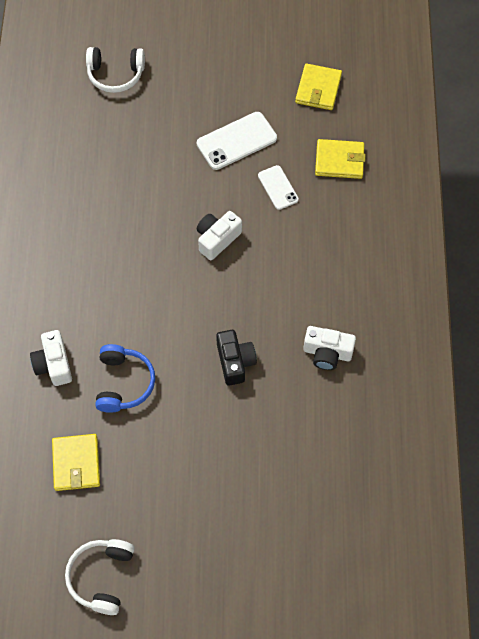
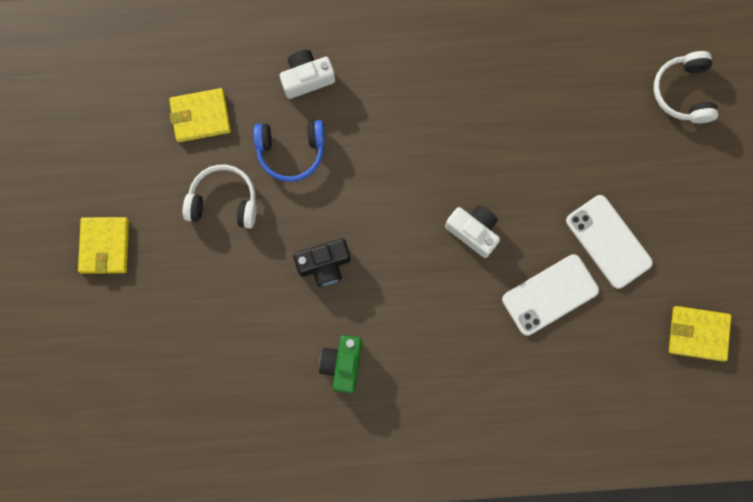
camera: 85 degrees right, 15 degrees up
(102, 577) = (87, 157): white headphones -> white headphones (223, 202)
(278, 187) = (550, 294): white phone -> white phone, size x1.63
(327, 353) = (343, 364): white camera -> green camera
(339, 161) = (596, 365): yellow wallet -> yellow wallet (104, 246)

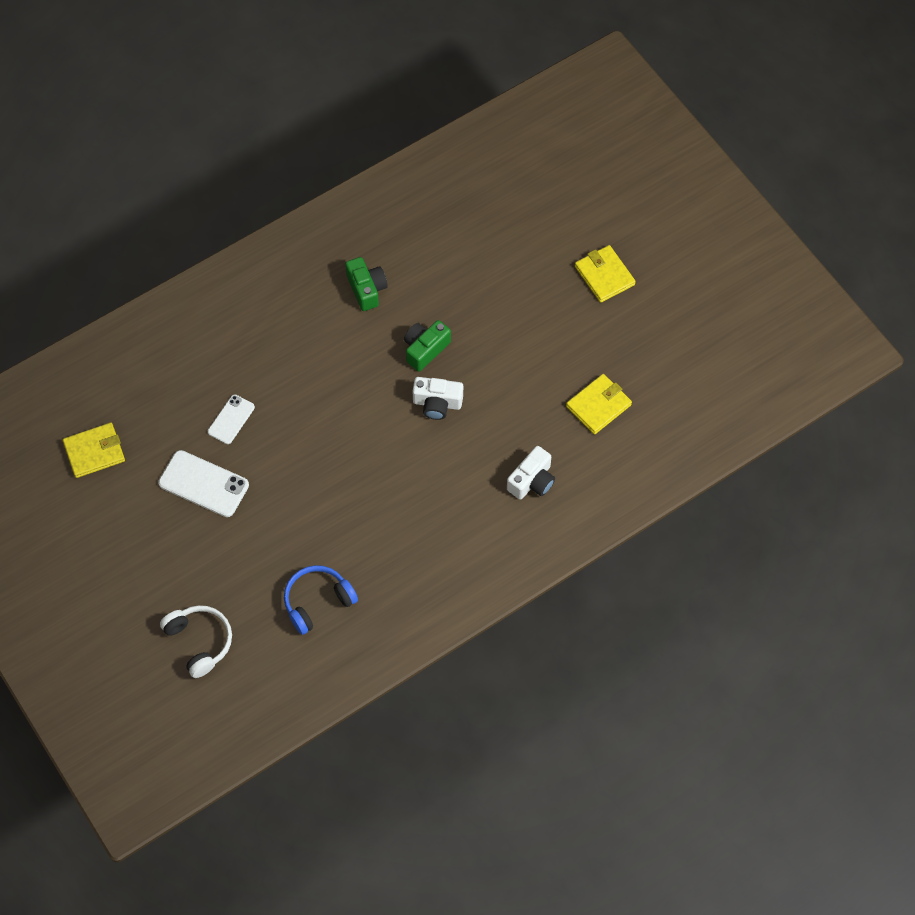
camera: 150 degrees right, 15 degrees down
(223, 202) = (535, 353): white headphones -> none
(291, 151) = (507, 418): blue headphones -> blue headphones (317, 602)
(324, 264) = (425, 349): black camera -> green camera
(473, 231) = (320, 434): white camera -> white camera (437, 403)
(550, 294) = (231, 419): white phone -> white phone, size x0.61

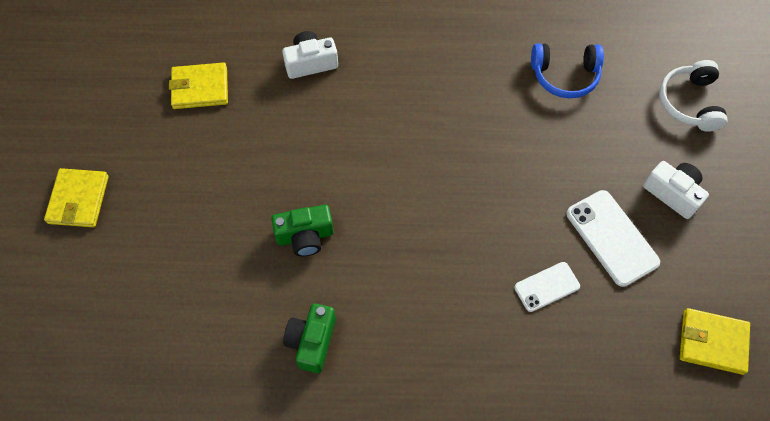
camera: 145 degrees left, 0 degrees up
(437, 403) = (336, 177): white camera -> white camera (673, 193)

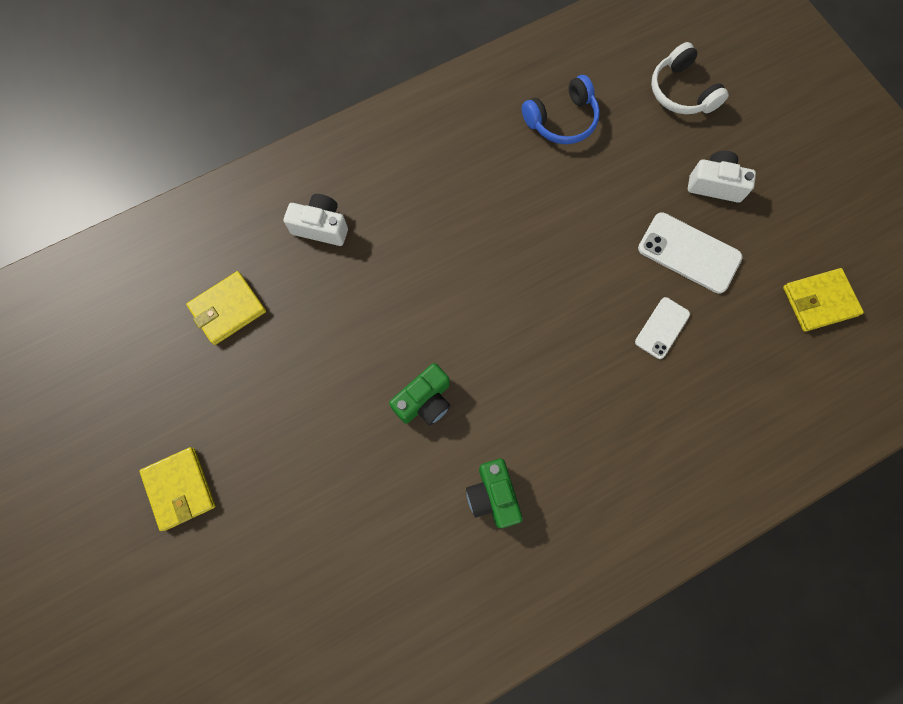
camera: 30 degrees left, 10 degrees up
(310, 63) = (321, 227): white camera -> white camera turned 60 degrees clockwise

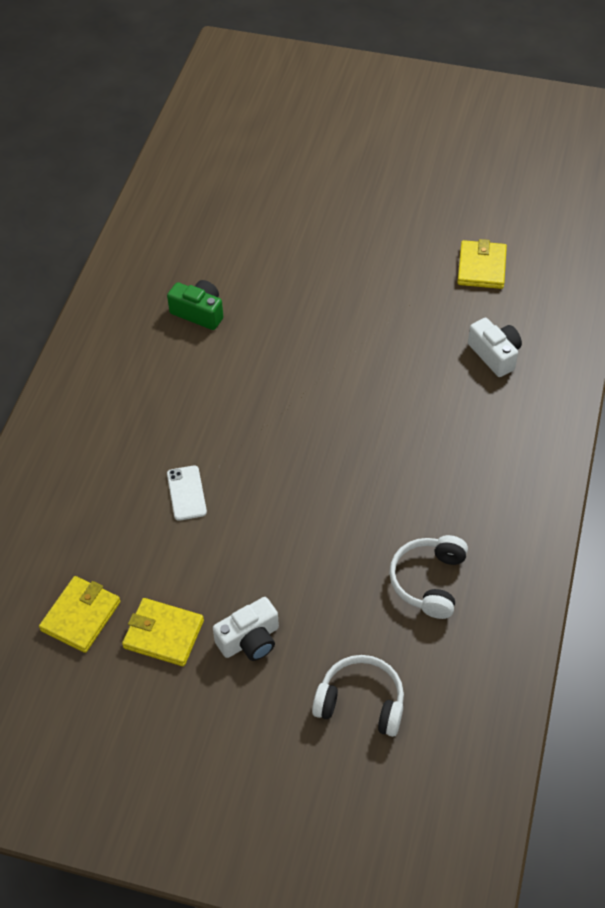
camera: 135 degrees right, 20 degrees down
(179, 489) = (381, 180): yellow wallet -> yellow wallet (163, 634)
(321, 227) = (495, 355): white camera -> white camera turned 90 degrees counterclockwise
(424, 401) = (298, 322): green camera -> none
(562, 120) = (429, 581): blue headphones -> white headphones
(689, 253) = (218, 564): white phone -> none

